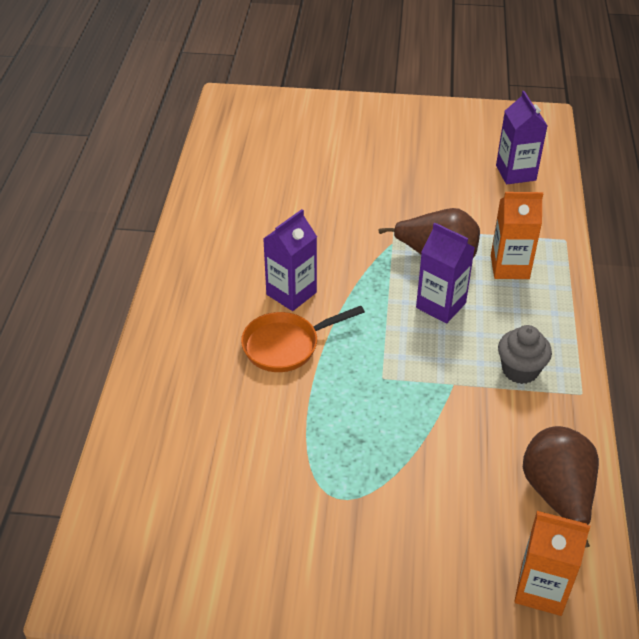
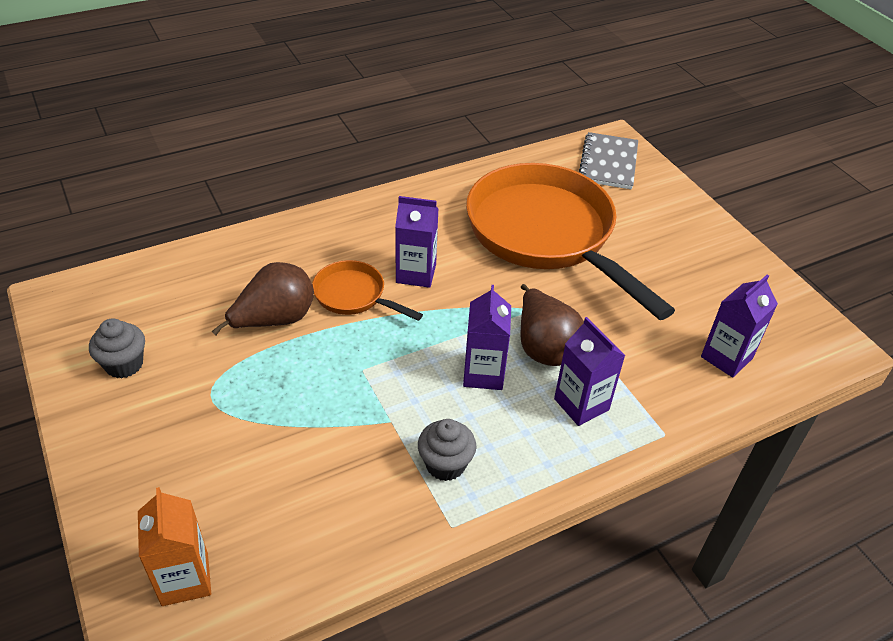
camera: 55 degrees right, 0 degrees up
(245, 554) = (124, 364): none -> grey cupcake
(255, 118) = (608, 163): none -> grey notebook
(312, 195) = (546, 235): none -> orange pan
(509, 267) = (581, 404): orange carton -> purple carton
(557, 495) = (304, 552): brown pear -> brown pear (275, 320)

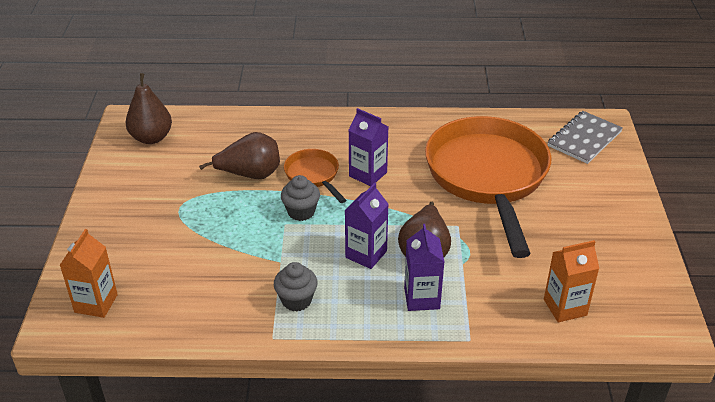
camera: 30 degrees right, 5 degrees down
(106, 312) = (151, 138): none -> brown pear
(124, 364) = (141, 172): grey cupcake -> grey cupcake (301, 212)
(726, 357) = (565, 307): purple carton -> orange carton

